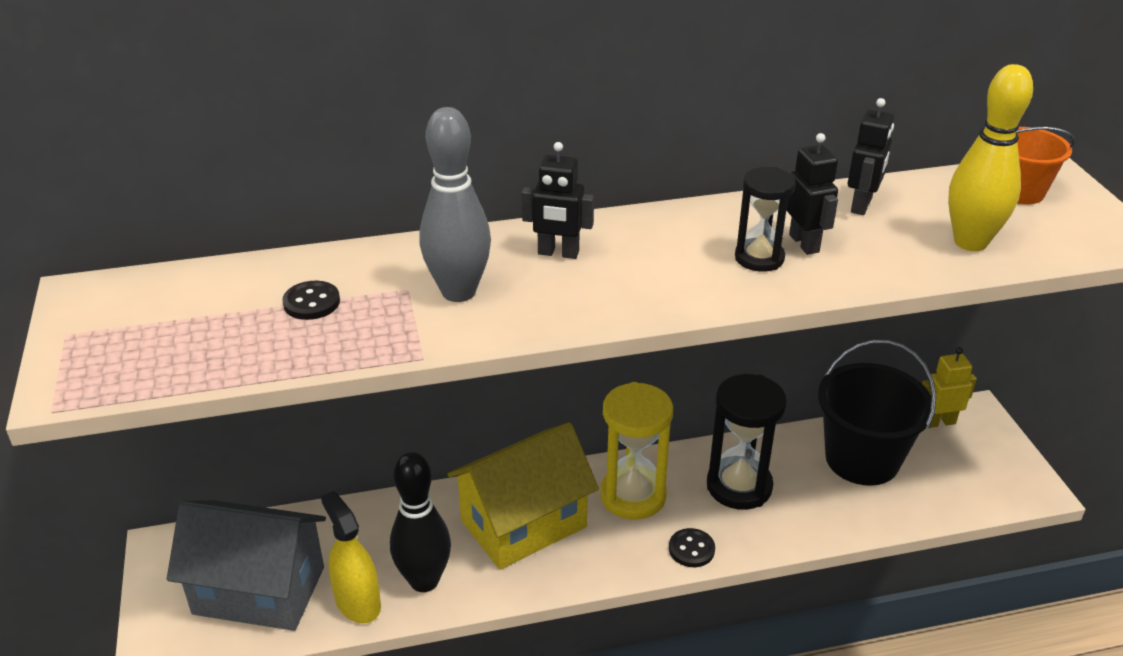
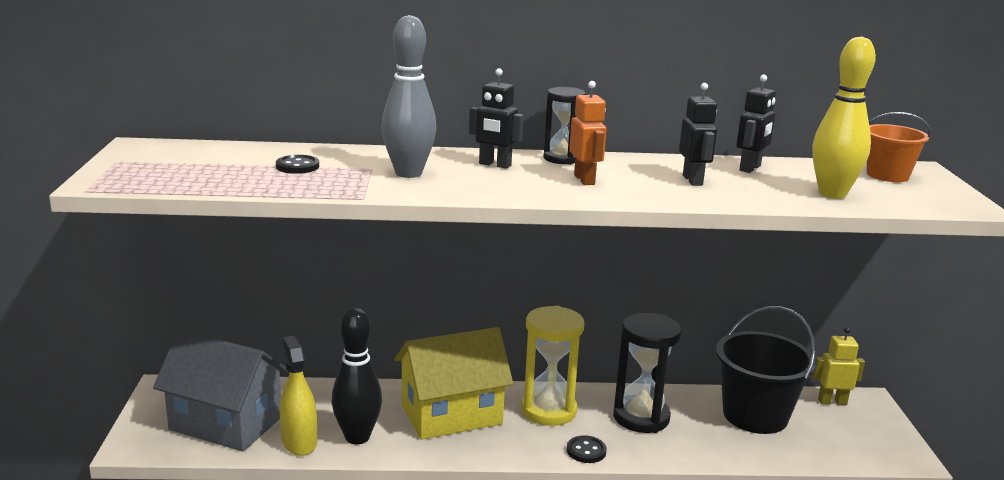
camera: 10 degrees right, 15 degrees down
(678, 266) = (584, 180): none -> orange robot
(759, 258) = (652, 183): black hourglass -> black hourglass (562, 158)

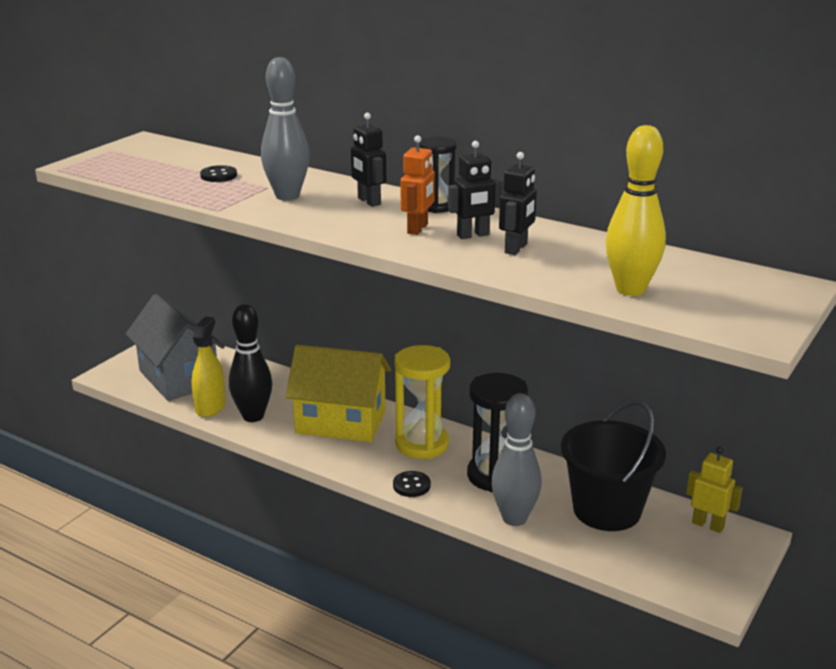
camera: 35 degrees right, 5 degrees up
(701, 448) = (514, 518): none -> grey bowling pin
(750, 168) = (600, 249): black robot -> black robot (473, 235)
(887, 175) = (739, 285): orange bucket -> none

